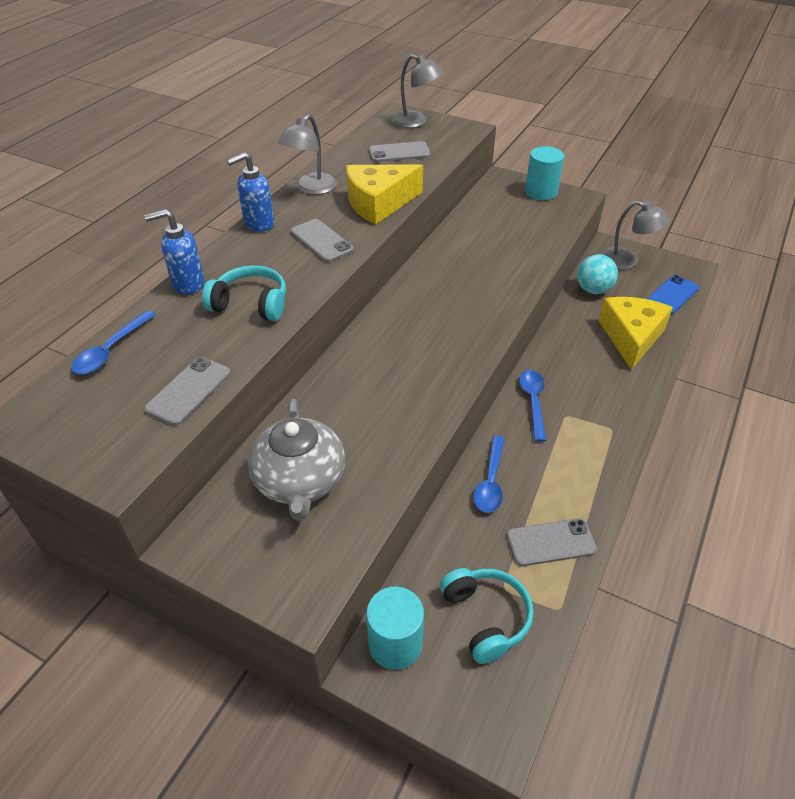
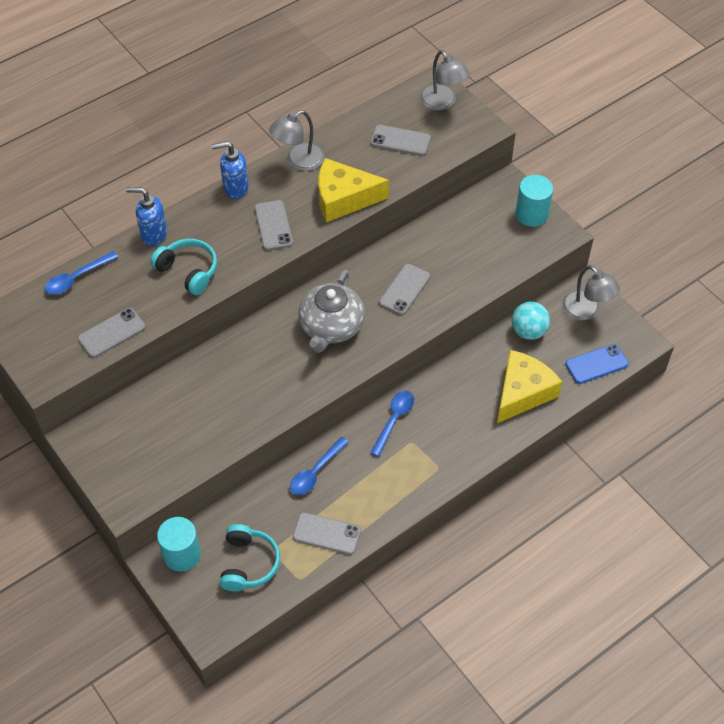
camera: 25 degrees right, 10 degrees up
(300, 481) = (165, 422): grey teapot -> grey teapot (331, 327)
(476, 274) = (404, 289): none -> grey phone

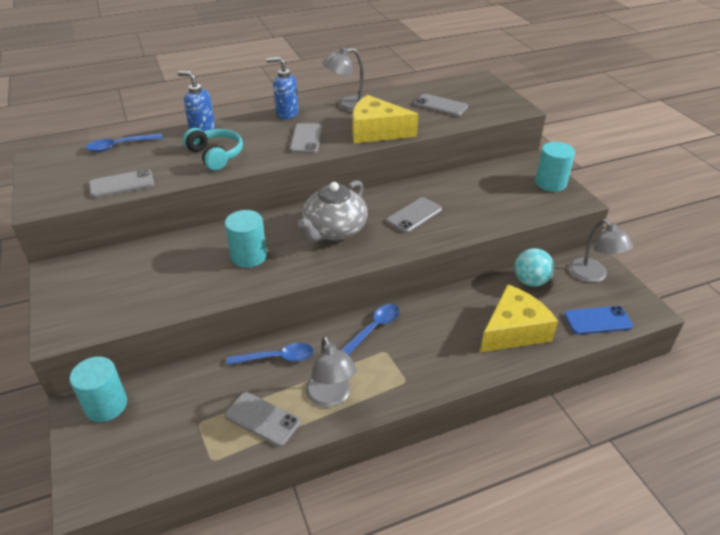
camera: 15 degrees right, 15 degrees down
(248, 563) = (167, 430): turquoise headphones -> none
(259, 378) = (249, 256): none -> turquoise cylinder
(315, 472) = (277, 358): blue spoon -> blue spoon turned 150 degrees counterclockwise
(442, 103) = (485, 90): grey lamp -> grey lamp (331, 397)

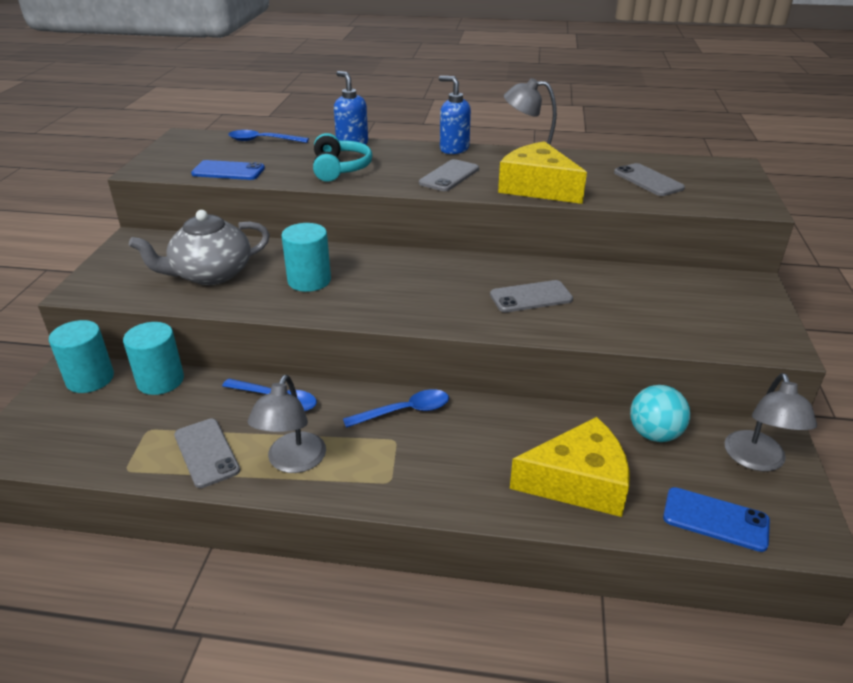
camera: 30 degrees right, 5 degrees down
(122, 184) = (228, 171): grey phone -> blue phone
(334, 230) = (422, 284): grey teapot -> grey teapot (211, 274)
(550, 183) = (757, 315): turquoise cylinder -> turquoise cylinder (160, 380)

